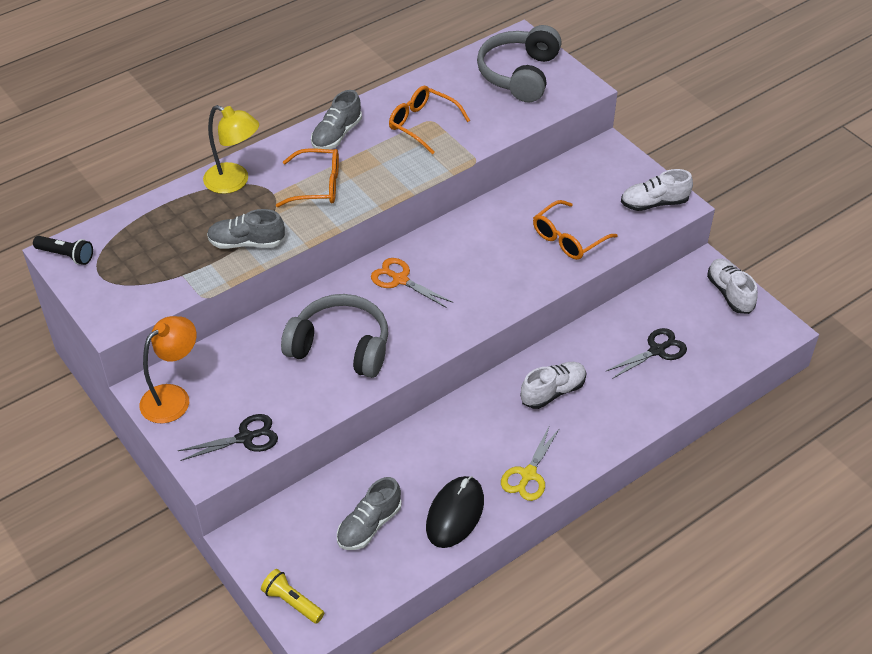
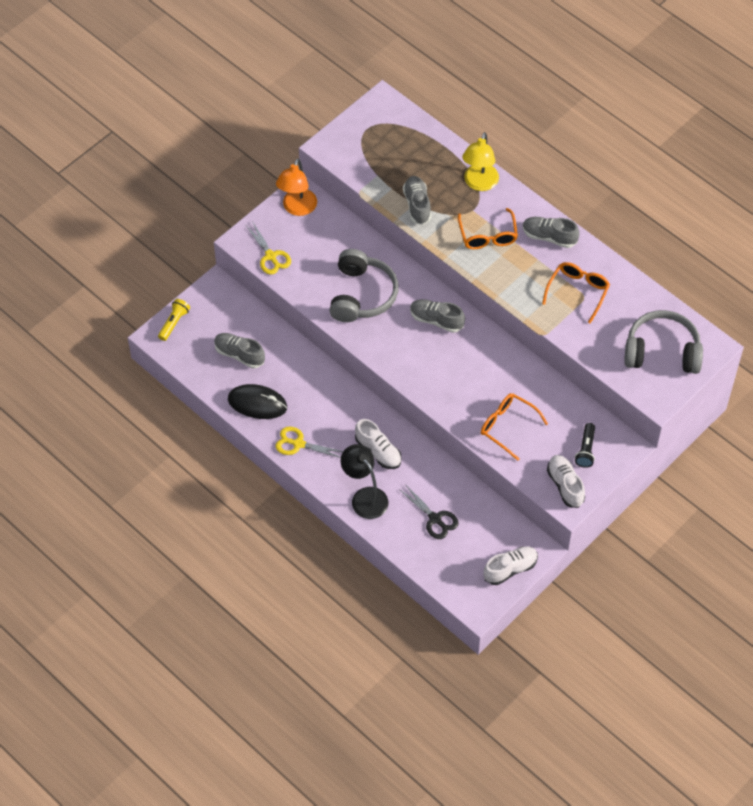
camera: 80 degrees right, 10 degrees up
(66, 255) = (381, 105): black flashlight -> black flashlight (586, 450)
(173, 397) = (297, 208): orange lamp -> orange lamp turned 75 degrees clockwise
(245, 438) = (271, 256): black scissors -> yellow scissors
(400, 279) = (436, 320): orange scissors -> grey shoe
(618, 415) = (365, 497): none -> black lamp

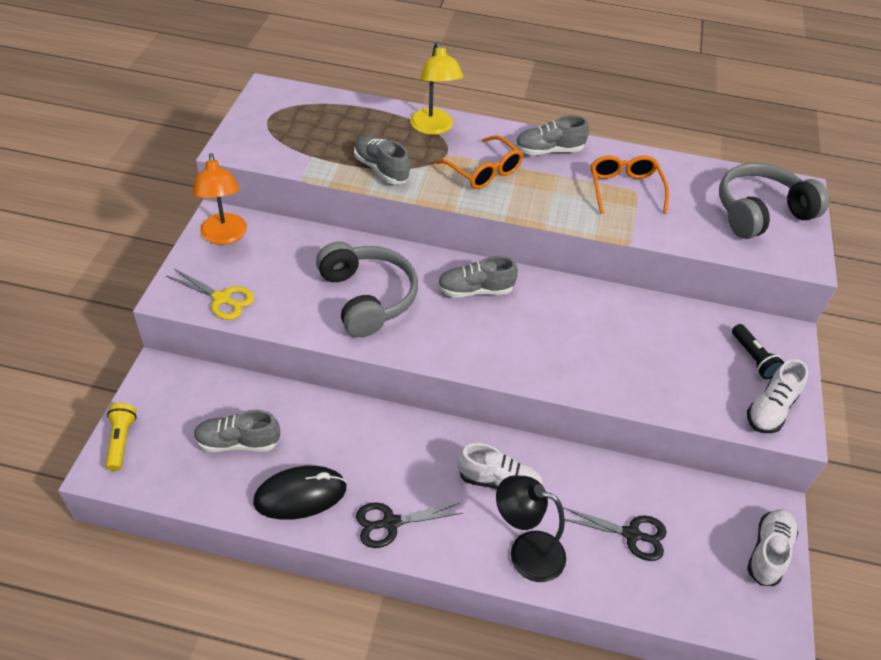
camera: 35 degrees left, 10 degrees down
(298, 444) = (390, 523): yellow scissors -> black scissors
(508, 427) = (651, 372): orange glasses -> none
(565, 485) = (770, 409): white shoe -> white shoe turned 90 degrees counterclockwise

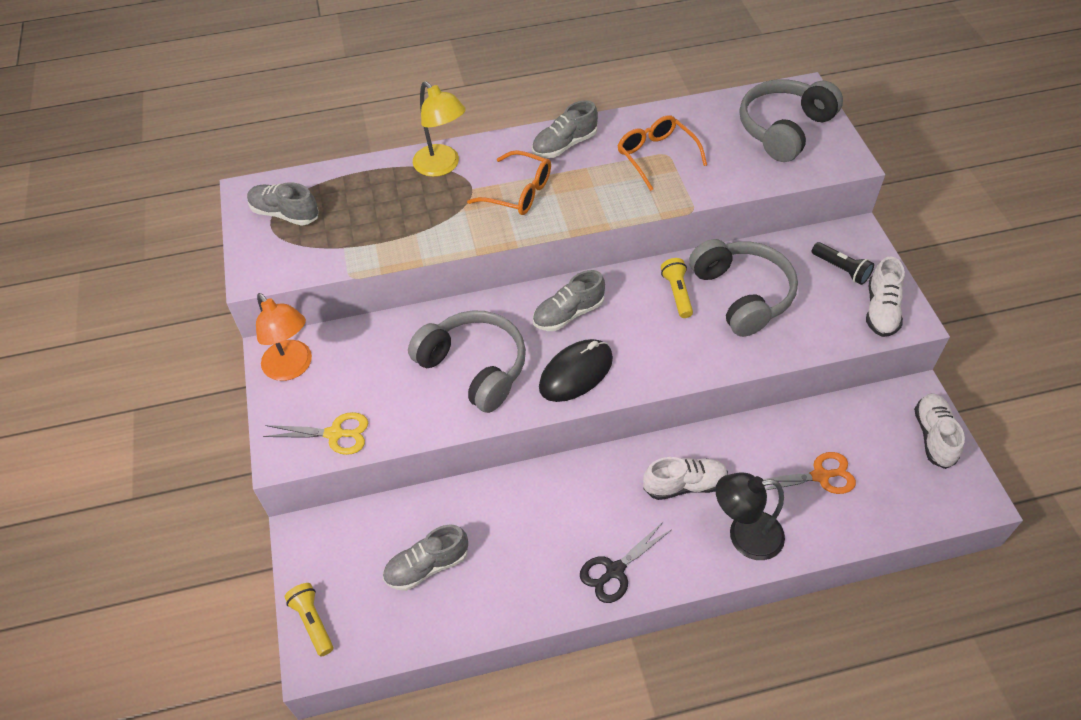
camera: 20 degrees left, 5 degrees up
(300, 495) = (518, 586): black mouse -> black mouse (576, 373)
(381, 169) = (420, 232): grey shoe -> grey shoe (285, 214)
(582, 314) = (677, 293): none -> yellow flashlight
(631, 534) = (820, 476): black scissors -> orange scissors
(643, 340) = (742, 295): none -> grey headphones

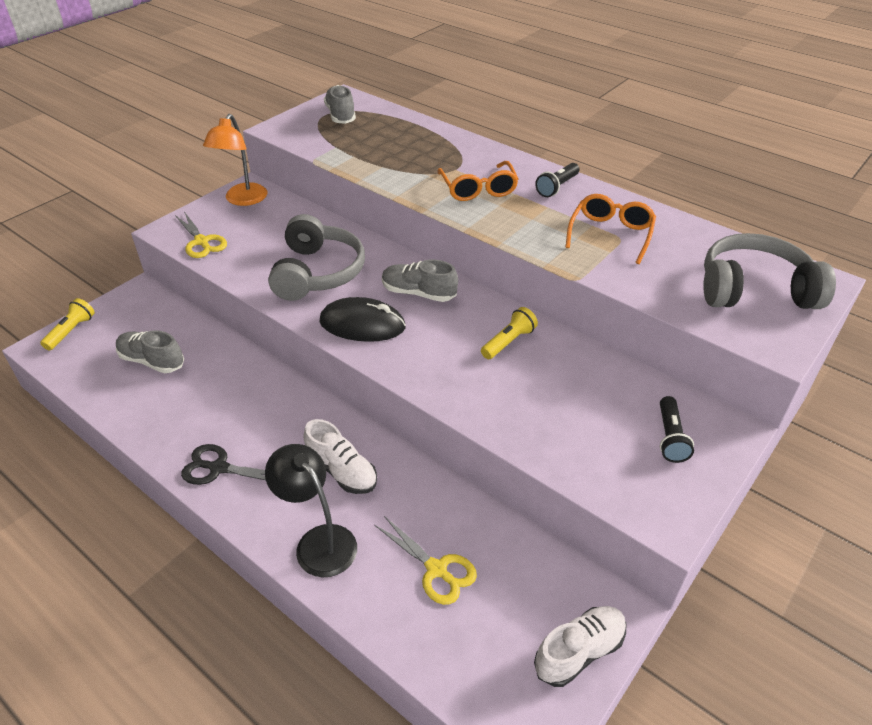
camera: 50 degrees right, 10 degrees down
(442, 166) = (460, 149): yellow lamp -> none
(564, 145) = (557, 187): grey shoe -> black flashlight
(742, 295) = (554, 382): grey headphones -> none
(820, 476) = (436, 569): orange scissors -> yellow scissors
(881, 310) = (654, 493): white shoe -> none

